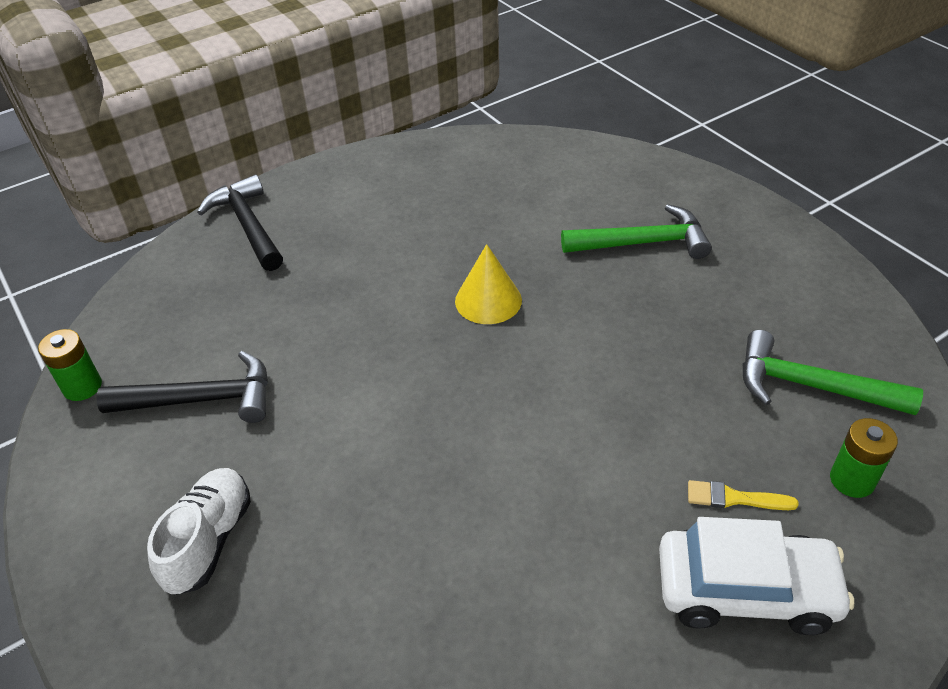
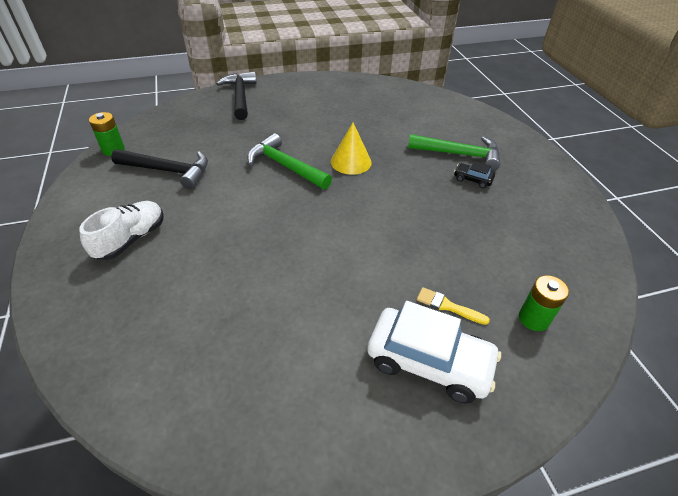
camera: 15 degrees right, 0 degrees up
(680, 281) = (472, 179): none -> black car
(810, 386) = (530, 257): green hammer -> green hammer (285, 166)

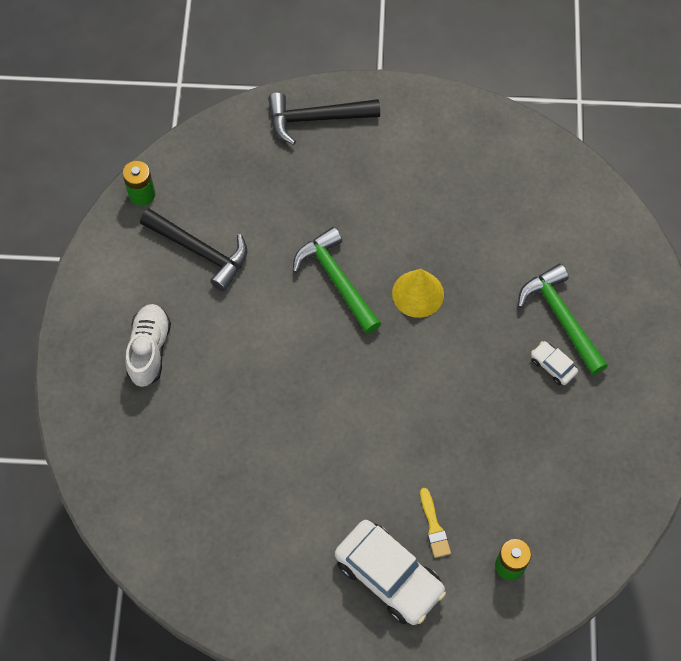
camera: 20 degrees right, 20 degrees up
(131, 239) = (149, 350): white shoe -> white shoe turned 45 degrees counterclockwise
(240, 96) = (316, 119): black hammer -> black hammer turned 105 degrees counterclockwise
(447, 306) = (434, 527): yellow brush -> yellow brush turned 150 degrees counterclockwise
(459, 154) = (560, 317): green hammer -> green hammer turned 150 degrees counterclockwise
(472, 179) = (553, 366): black car -> white car

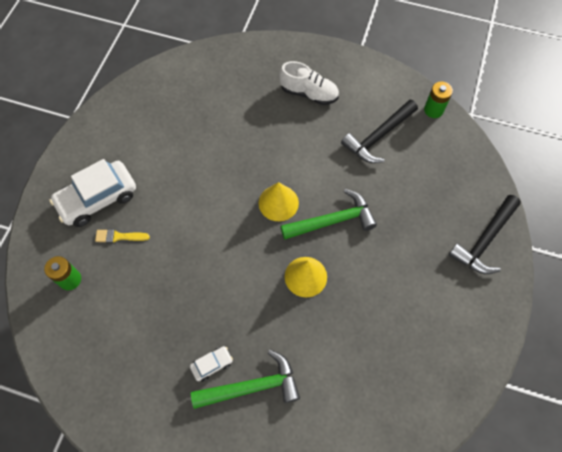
camera: 105 degrees right, 0 degrees up
(316, 119) = (484, 241): black hammer -> black hammer turned 150 degrees counterclockwise
(330, 347) = (278, 203): none -> yellow cone

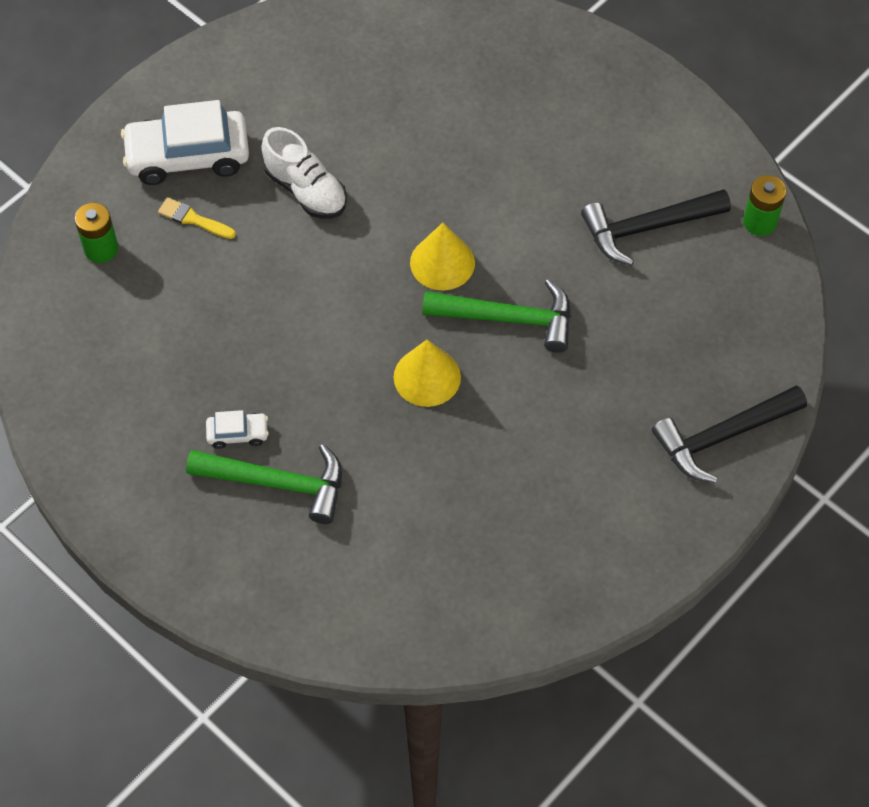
camera: 25 degrees right, 5 degrees down
(309, 93) = (575, 123): white shoe -> white shoe (306, 190)

